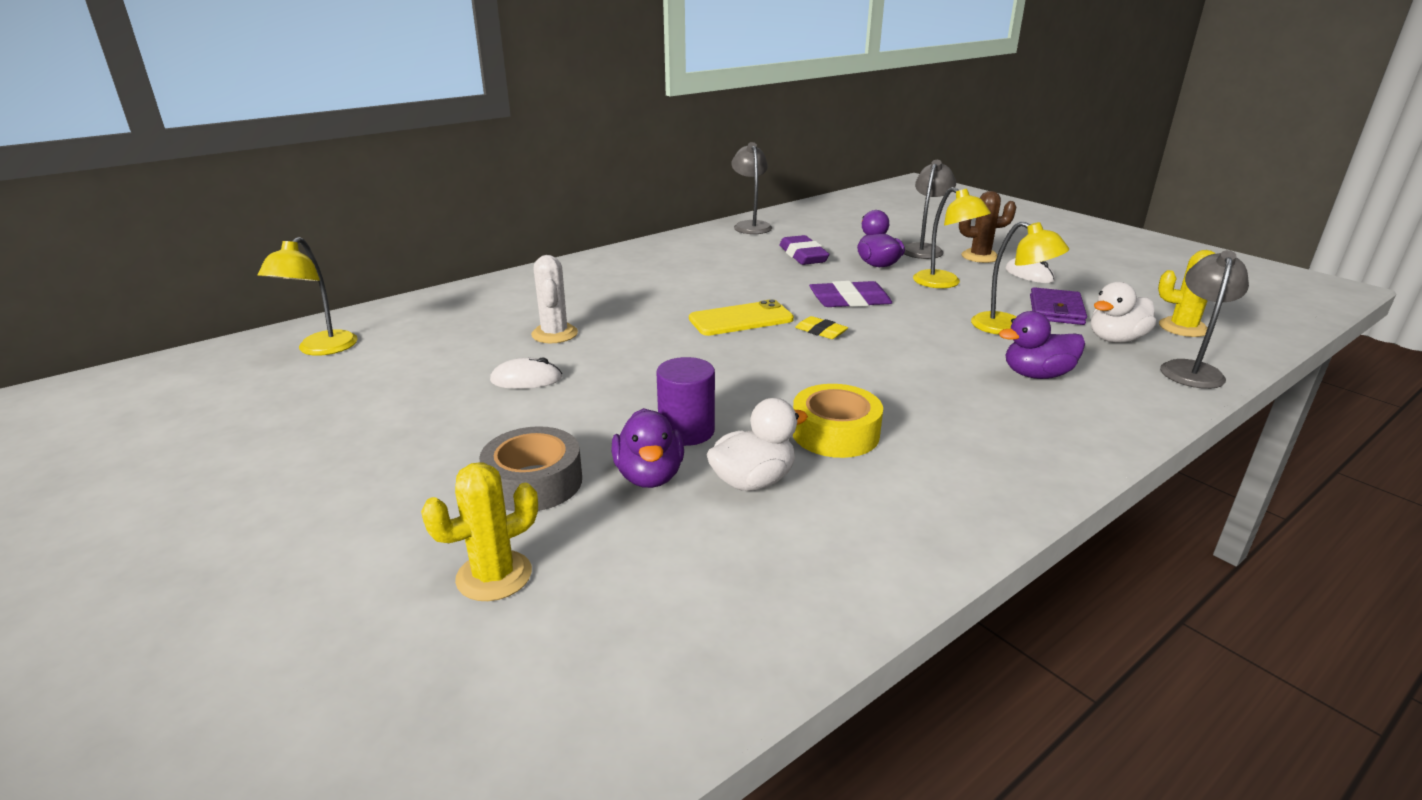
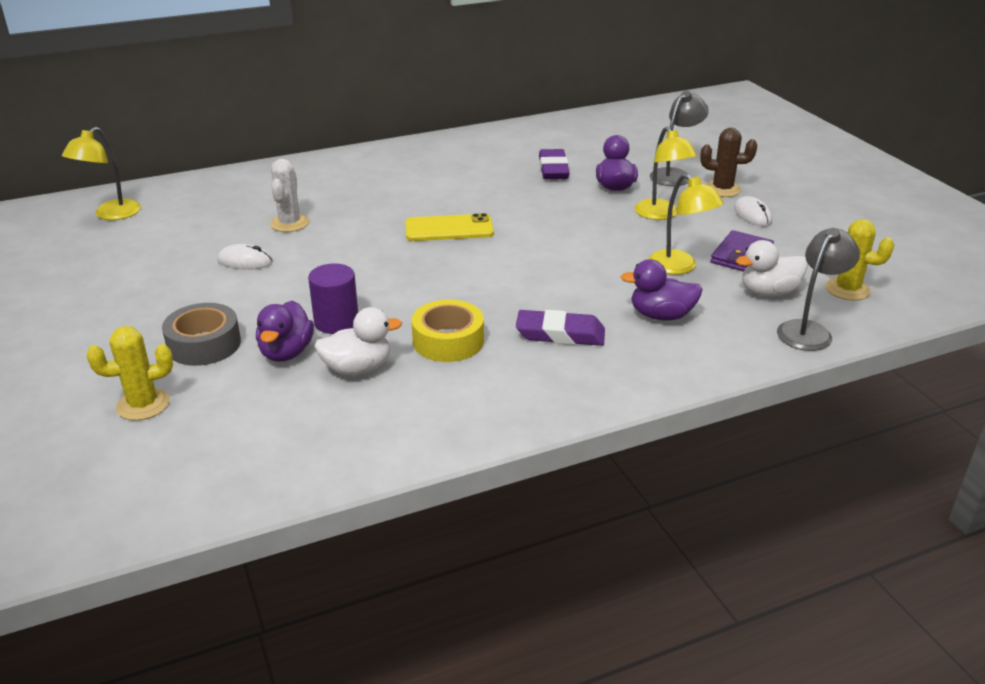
camera: 15 degrees right, 5 degrees up
(751, 226) = (530, 130): grey lamp -> none
(821, 331) = (508, 249): yellow eraser -> none
(850, 301) = (558, 222): purple eraser -> purple eraser (560, 334)

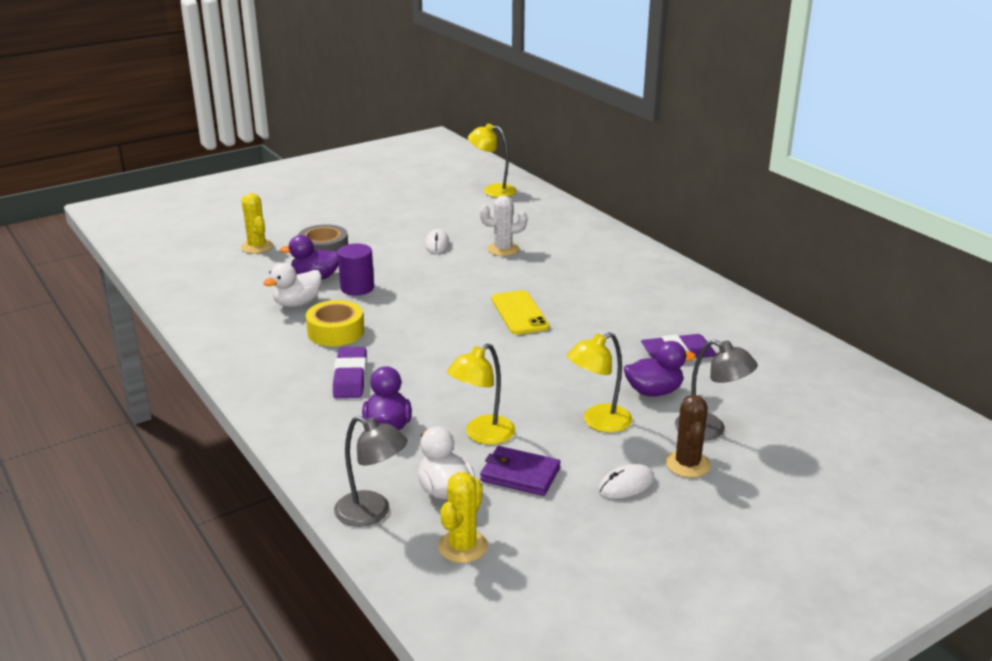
camera: 80 degrees right, 5 degrees down
(357, 368) = (297, 303): white duck -> white duck turned 75 degrees clockwise

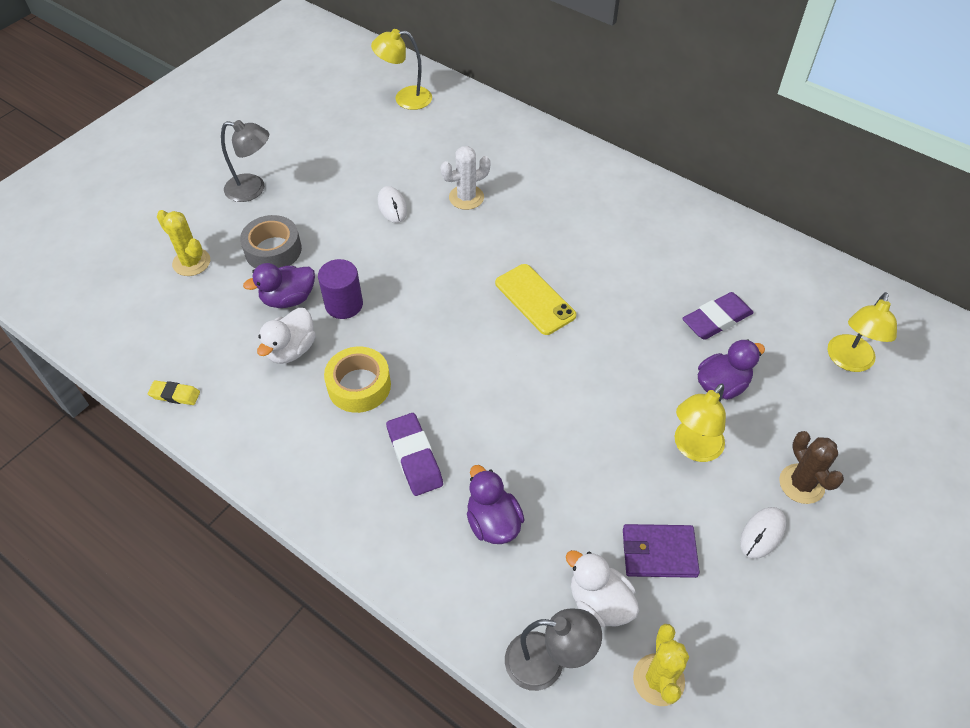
camera: 20 degrees left, 25 degrees up
(191, 310) = (175, 395): none -> yellow eraser
(482, 435) = (593, 505): yellow lamp -> yellow lamp (848, 361)
(710, 430) = (798, 426): grey lamp -> grey lamp (253, 189)

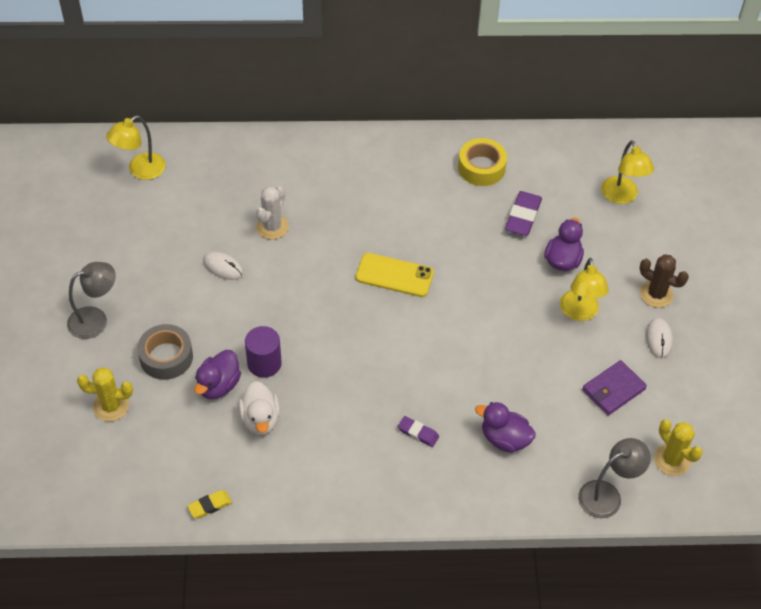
camera: 40 degrees left, 0 degrees up
(359, 385) = (334, 412): yellow tape -> yellow tape (481, 168)
(414, 457) = (418, 433): purple eraser -> purple eraser, size x0.59
(599, 602) = (605, 441): white duck -> none

